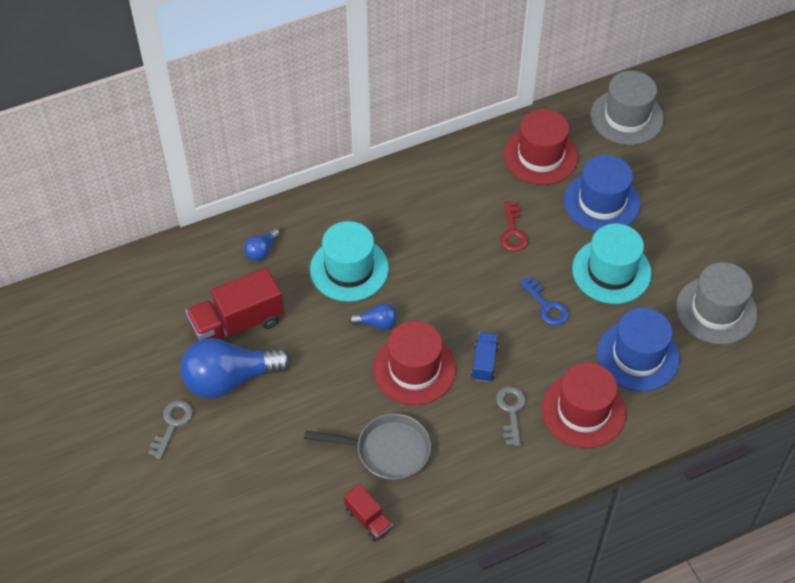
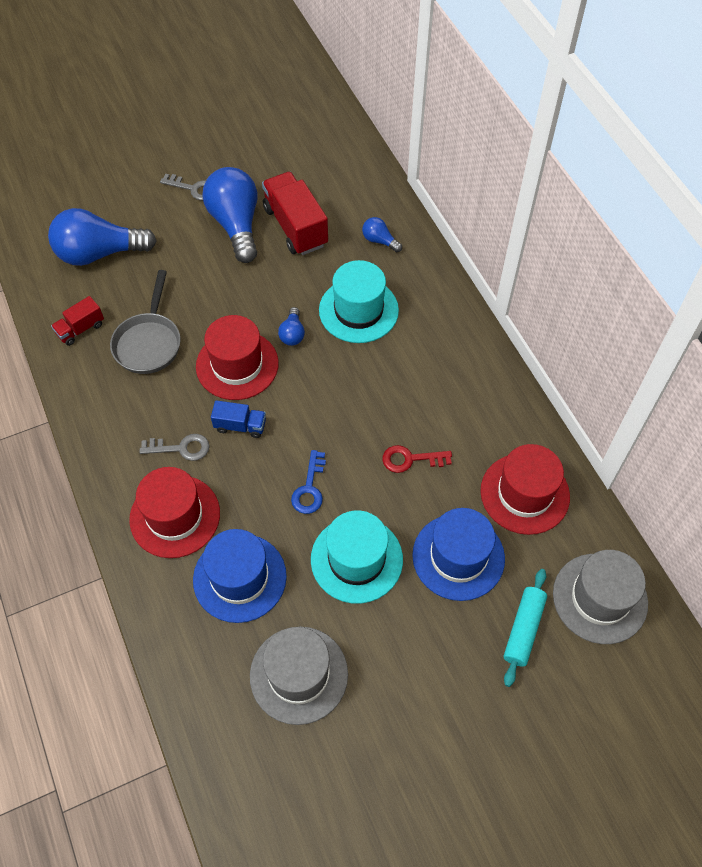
camera: 90 degrees right, 5 degrees up
(262, 513) = (99, 253): none -> blue light bulb
(546, 306) = (309, 488): blue key -> blue key turned 45 degrees counterclockwise
(658, 164) = (523, 629): none -> turquoise rolling pin

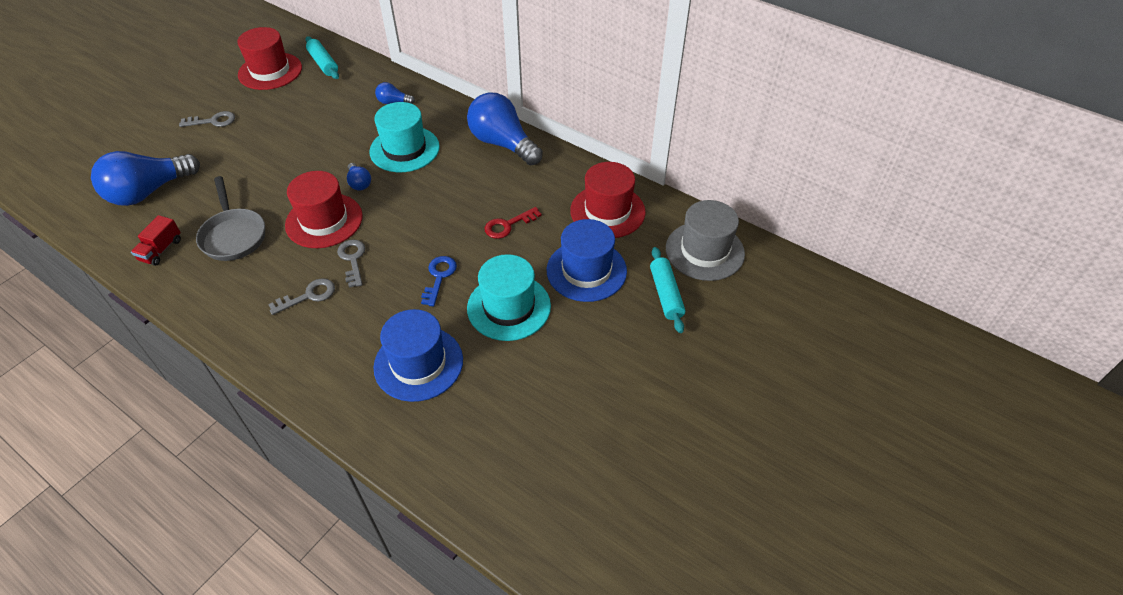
camera: 30 degrees left, 10 degrees down
(175, 516) = (332, 346): red hat -> red hat (270, 71)
(236, 224) = (266, 131): blue light bulb -> blue light bulb (503, 144)
(240, 426) = (352, 259): blue truck -> grey key
(295, 227) = (318, 116): red truck -> none
(299, 675) = (513, 407): grey hat -> none
(309, 488) = (439, 277): blue key -> blue key turned 150 degrees counterclockwise
(335, 155) = (323, 63): none -> turquoise rolling pin

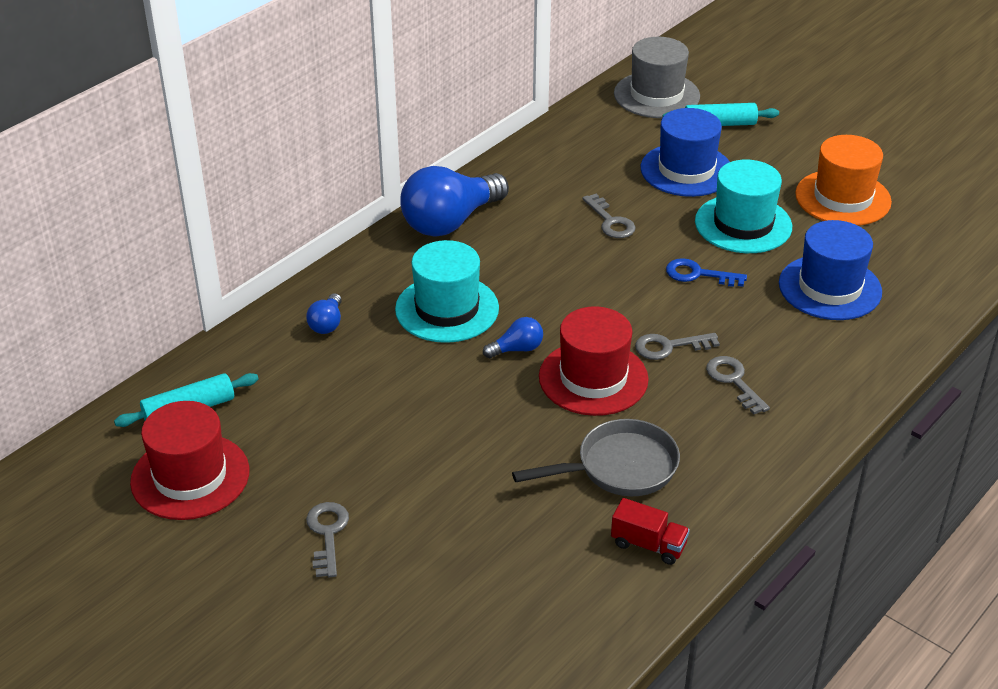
camera: 85 degrees left, 10 degrees down
(149, 192) = (510, 587): blue light bulb -> none
(508, 225) = (610, 221): red key -> grey key
(555, 383) = (843, 198): none -> orange hat
(607, 211) = (590, 150): red hat -> none

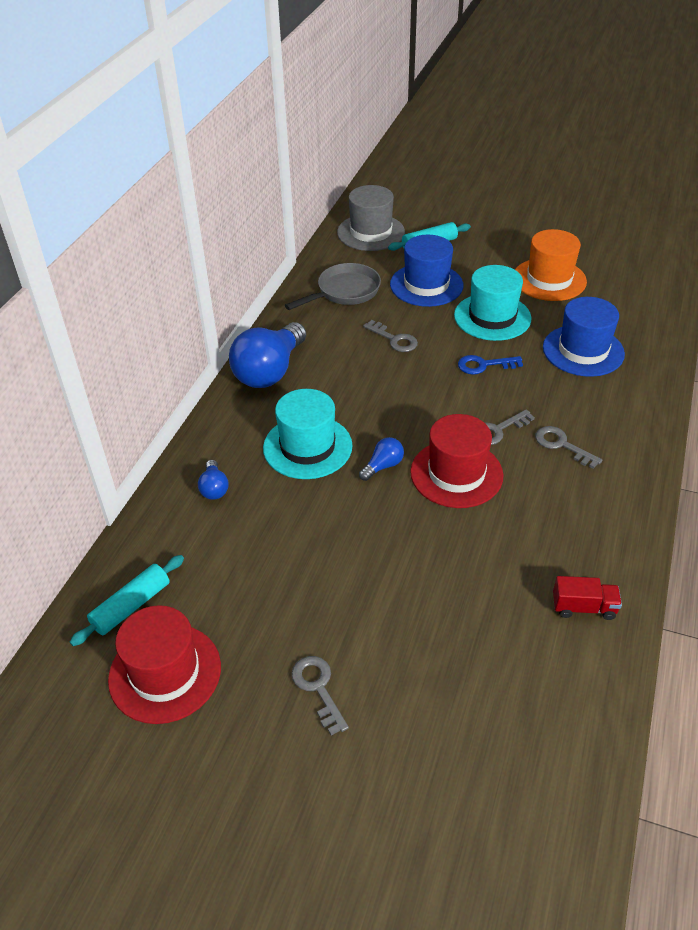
camera: 20 degrees left, 5 degrees up
(619, 468) = (521, 545): grey pan -> grey pan (344, 292)

